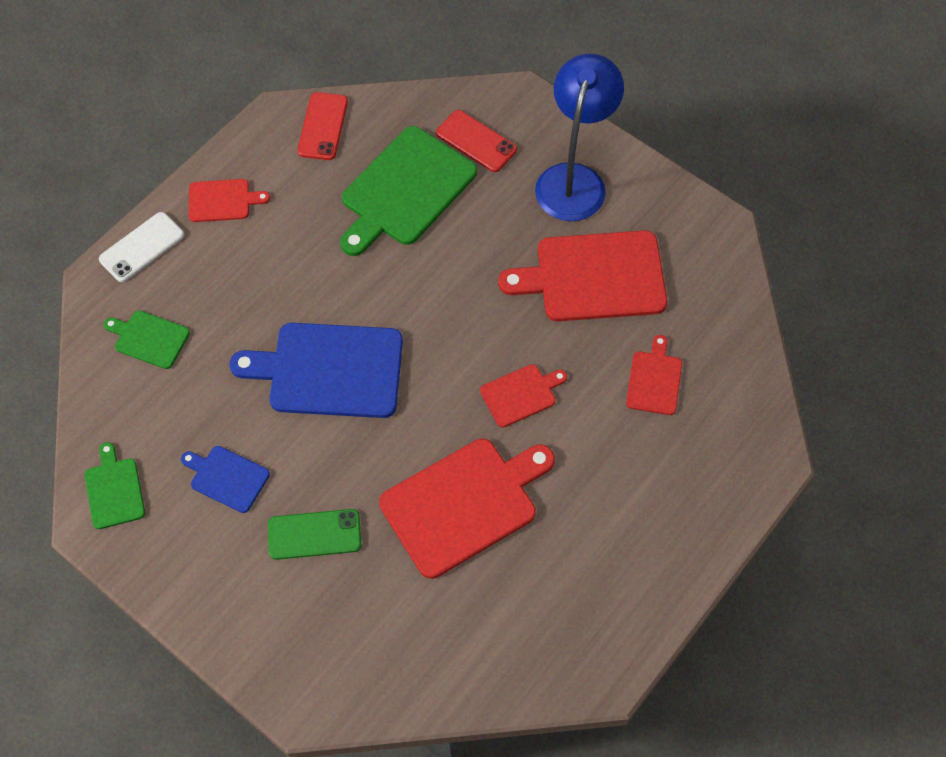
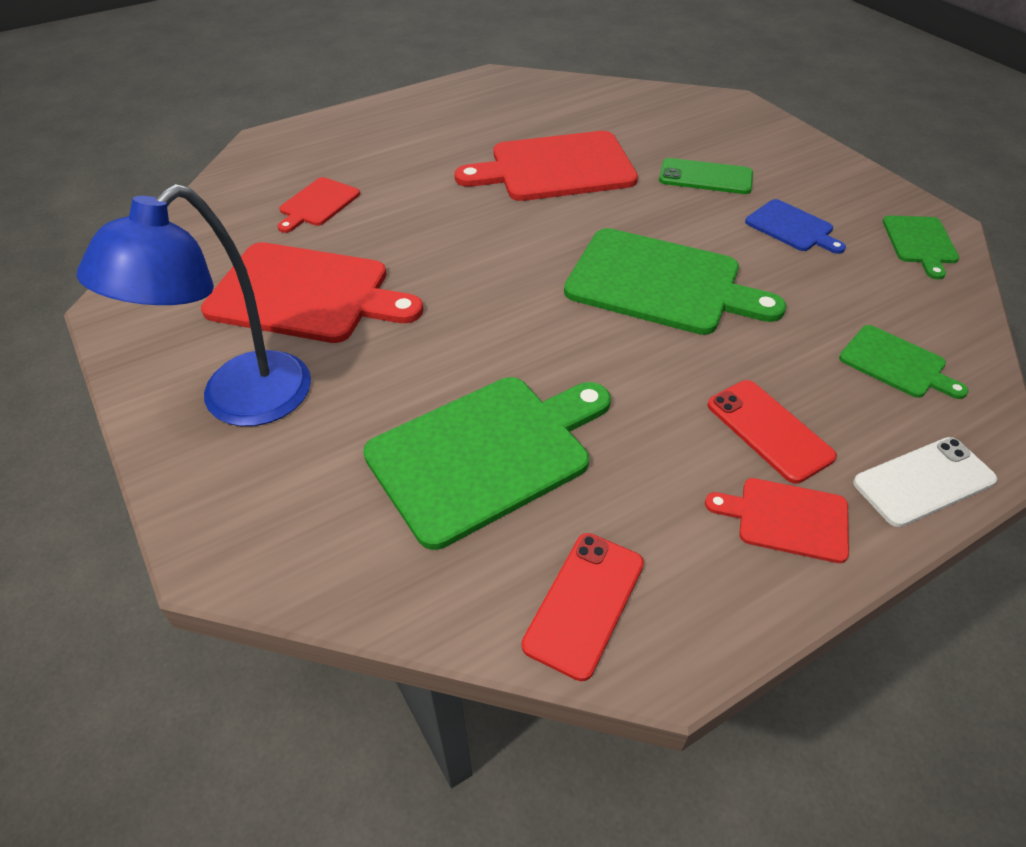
camera: 160 degrees left, 15 degrees down
(329, 370) = (661, 283): blue cutting board -> green cutting board
(476, 141) = (338, 497): red phone -> red phone (769, 430)
(521, 394) = (457, 222): red cutting board -> none

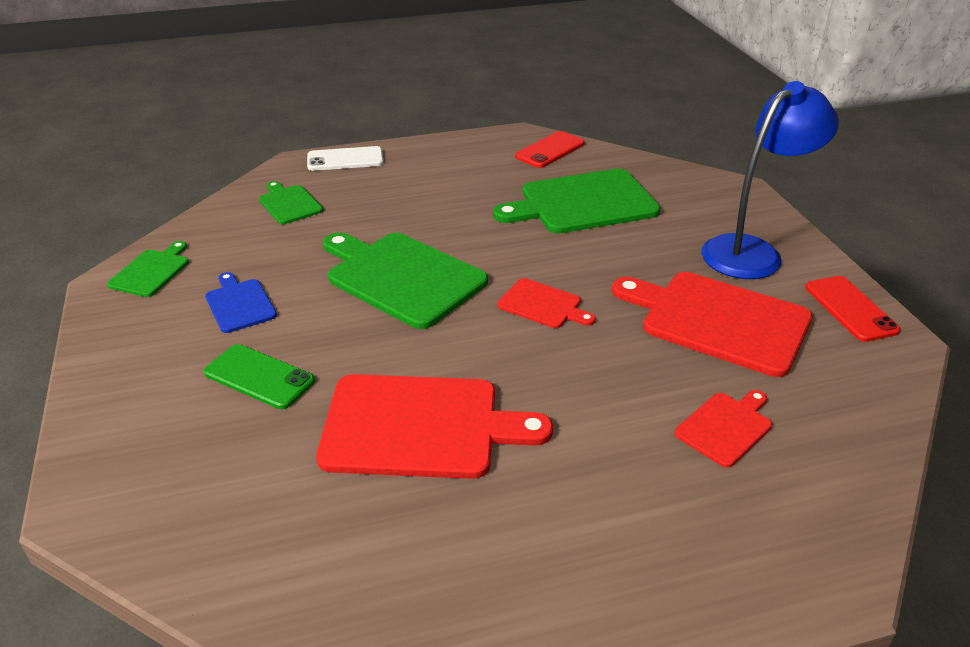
camera: 165 degrees left, 10 degrees down
(769, 430) = (405, 188): red phone -> red phone (850, 309)
(786, 518) = (430, 159): red cutting board -> red cutting board (543, 305)

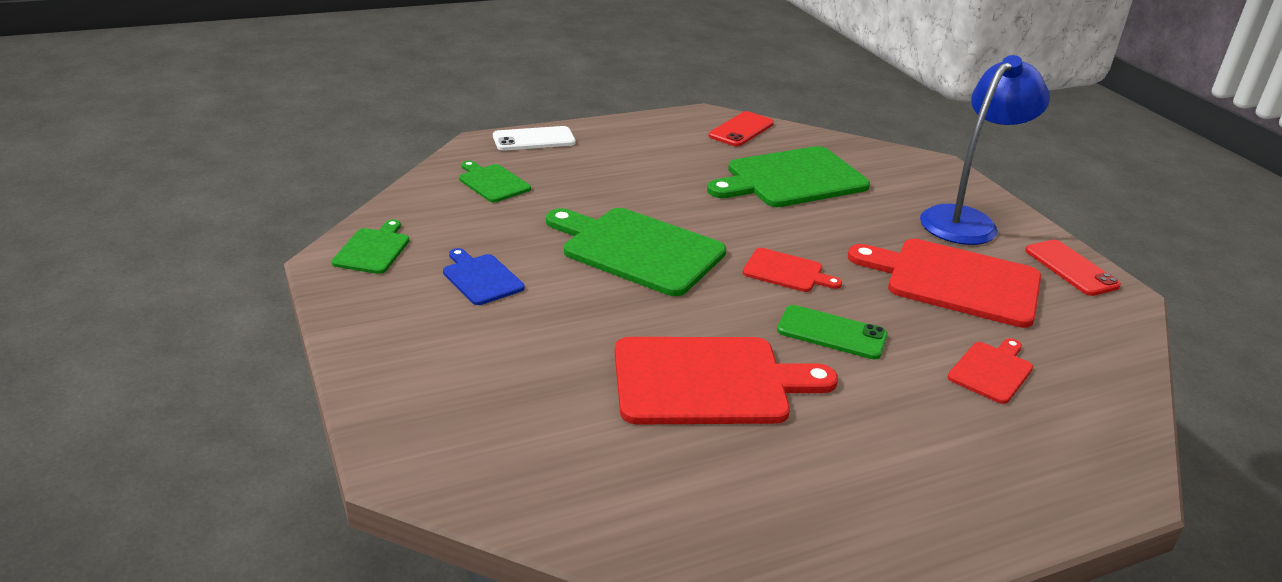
camera: 10 degrees left, 5 degrees down
(259, 377) = (531, 344): green phone -> green phone (832, 333)

